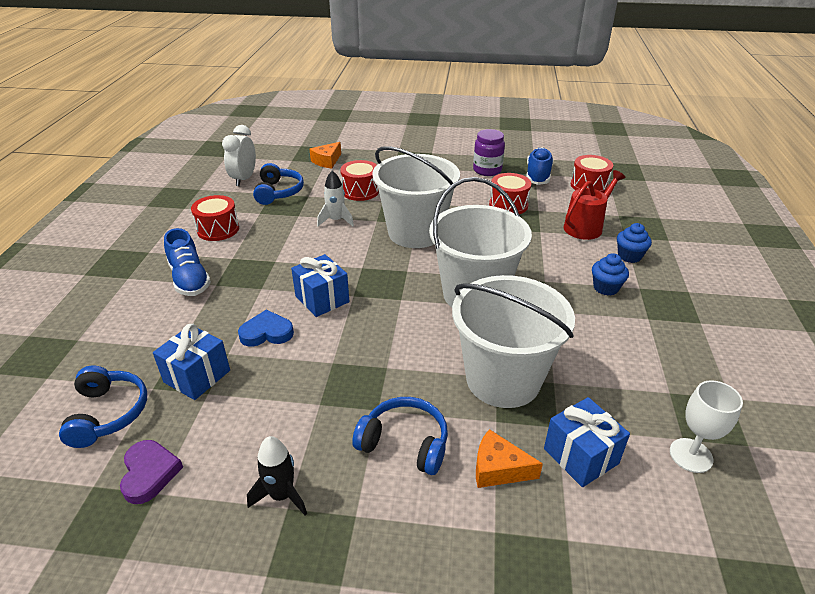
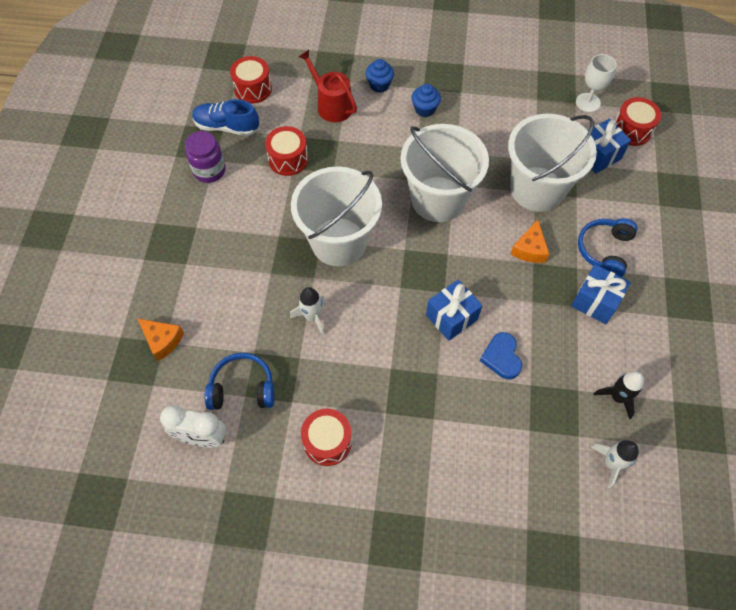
camera: 90 degrees left, 25 degrees up
(108, 413) = (611, 463): blue headphones -> white rocket
(149, 473) = (659, 411): purple heart -> none
(189, 279) = (425, 447): blue shoe -> none
(197, 376) = (561, 403): blue gift -> blue gift (595, 302)
(282, 495) = (659, 321): black rocket -> black rocket (617, 397)
(360, 191) = (247, 296): red drum -> red drum (632, 130)
(498, 469) = (615, 199): orange cheese -> orange cheese (529, 249)

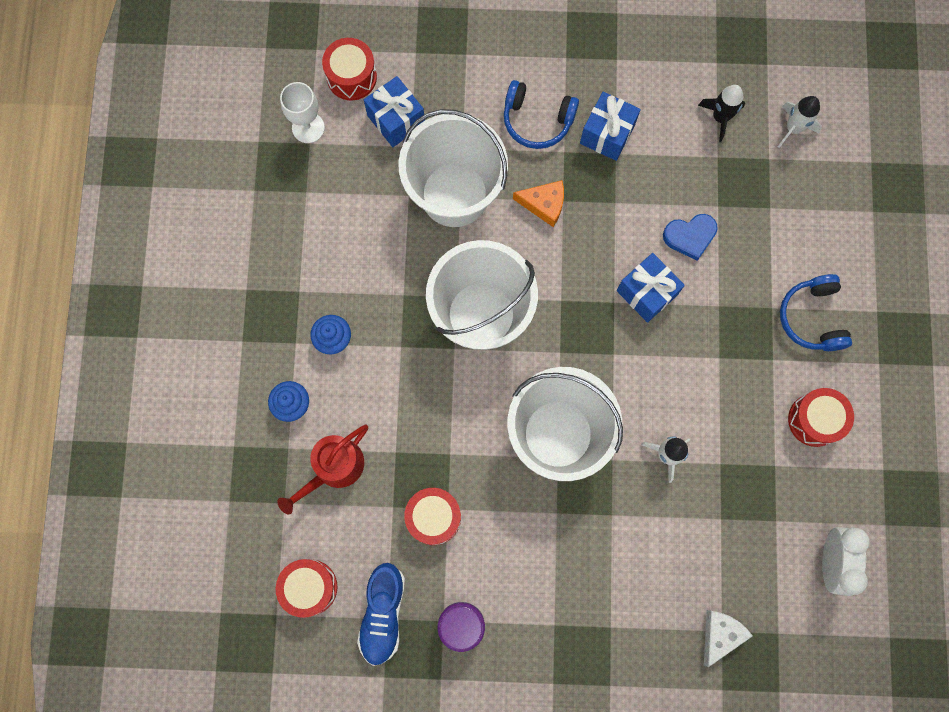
camera: 95 degrees left, 15 degrees up
(162, 340) = (720, 634): orange cheese -> white cheese
(242, 388) = (767, 525): blue headphones -> blue headphones (812, 317)

